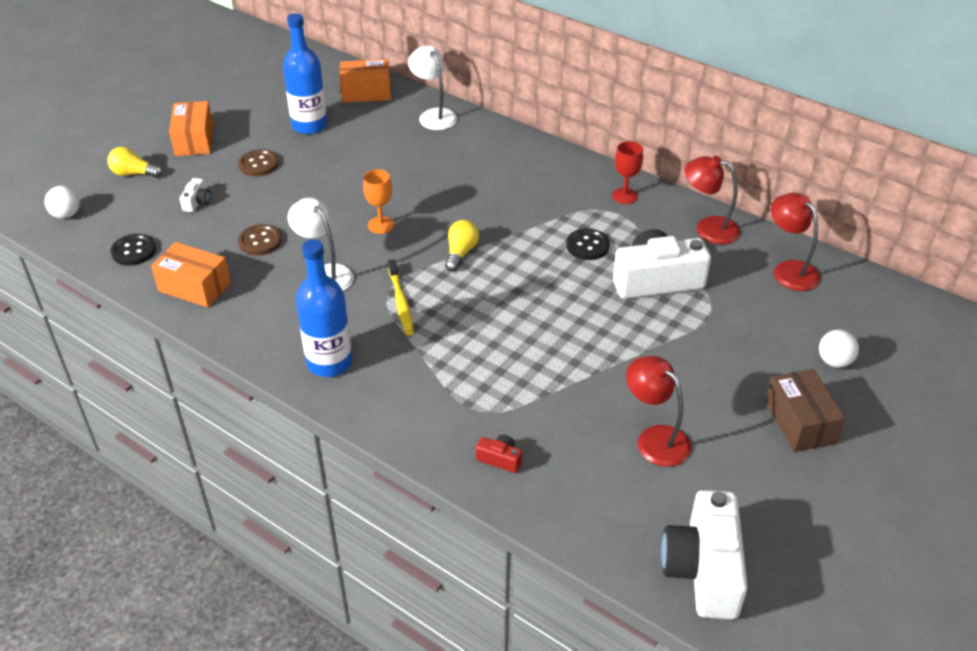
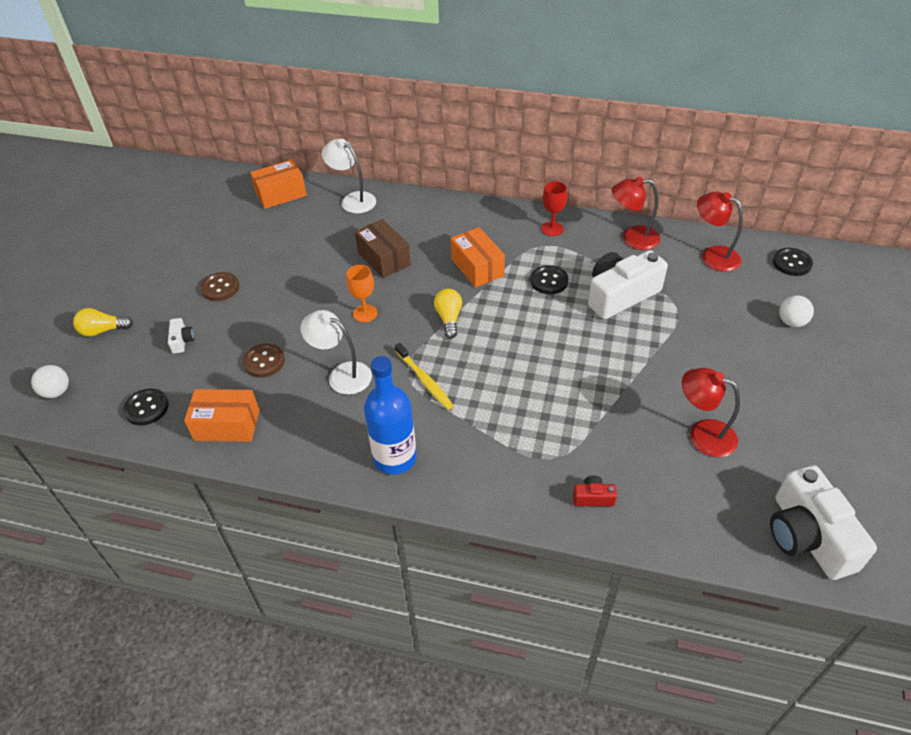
camera: 20 degrees left, 5 degrees up
(194, 140) = (145, 281): orange box -> orange box (477, 267)
(309, 125) = (247, 238): blue bottle -> none
(800, 422) = (799, 382): brown box -> brown box (384, 258)
(878, 302) = (791, 263): none -> black button

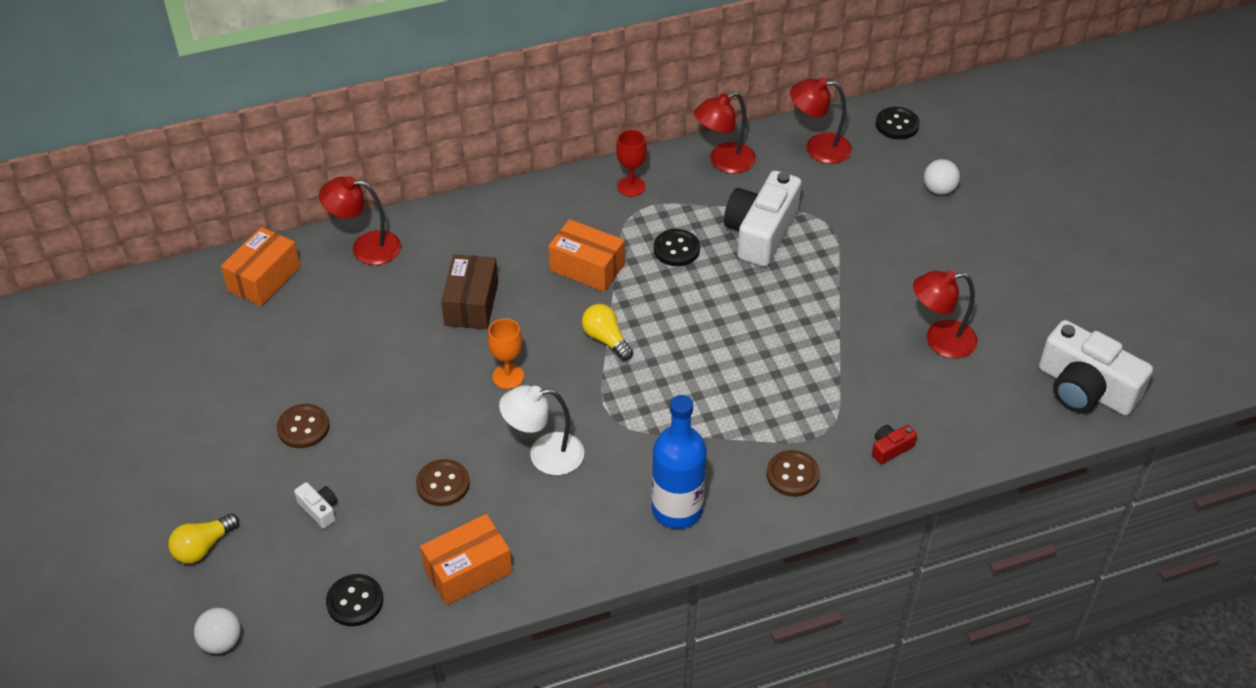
camera: 35 degrees left, 0 degrees up
(353, 200) = (366, 247): white lamp -> red lamp
(384, 258) = (471, 304): brown box -> brown box turned 75 degrees clockwise
(425, 380) = (639, 417): yellow toothbrush -> none
(499, 477) = (792, 475): none -> brown button

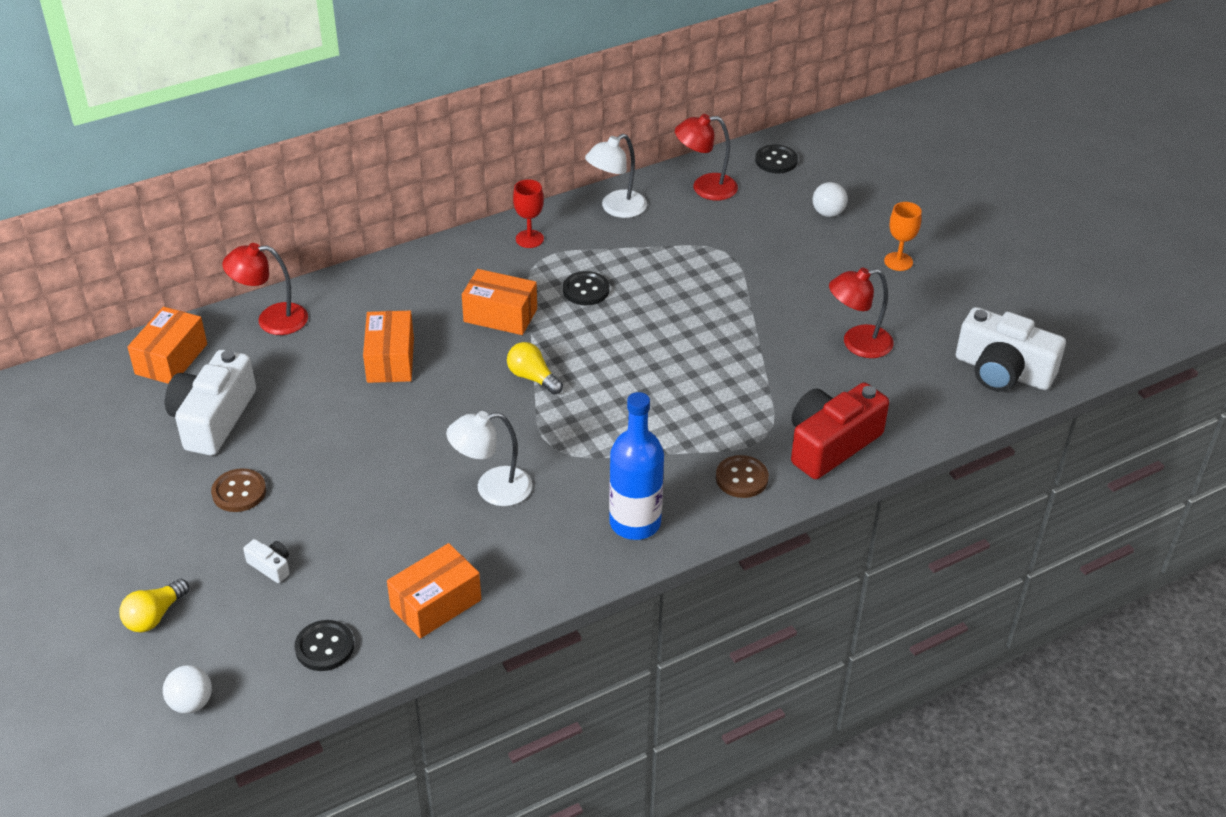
camera: 10 degrees left, 5 degrees down
(443, 484) = (394, 527): brown button -> none
(471, 304) = (390, 360): brown box -> orange box
(508, 376) = (441, 422): orange goblet -> orange goblet (898, 261)
(724, 162) = (616, 208): red lamp -> white lamp
(761, 232) = (665, 267): white camera -> white camera (213, 419)
(890, 448) = (831, 444): red camera -> red camera, size x2.36

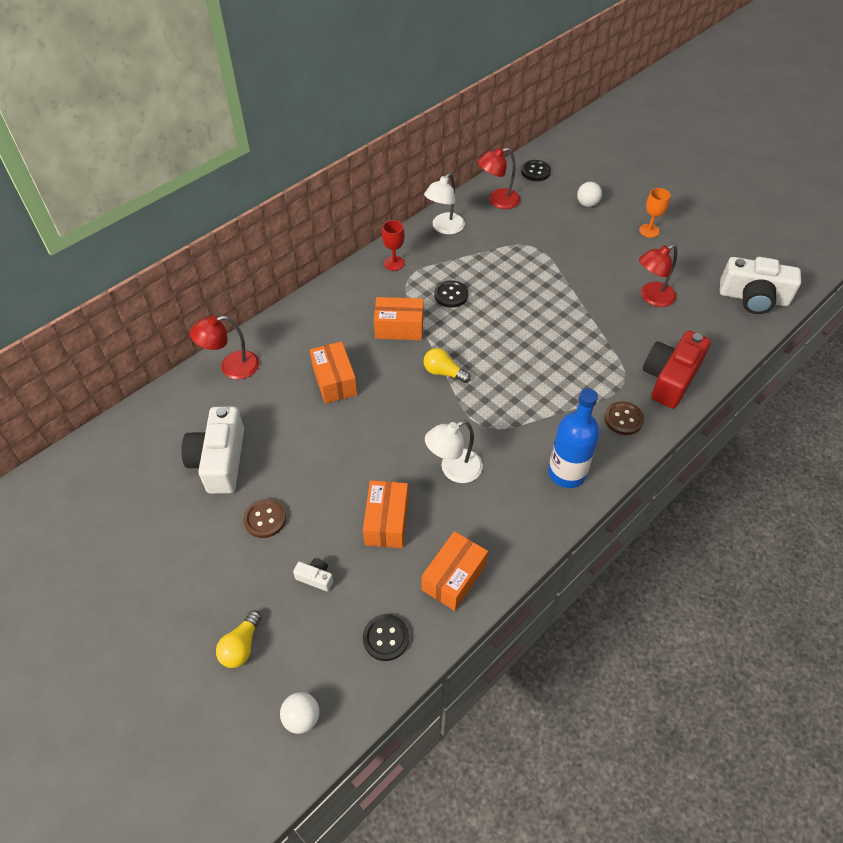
camera: 15 degrees left, 10 degrees up
(171, 359) = (167, 417): orange box -> orange box (386, 522)

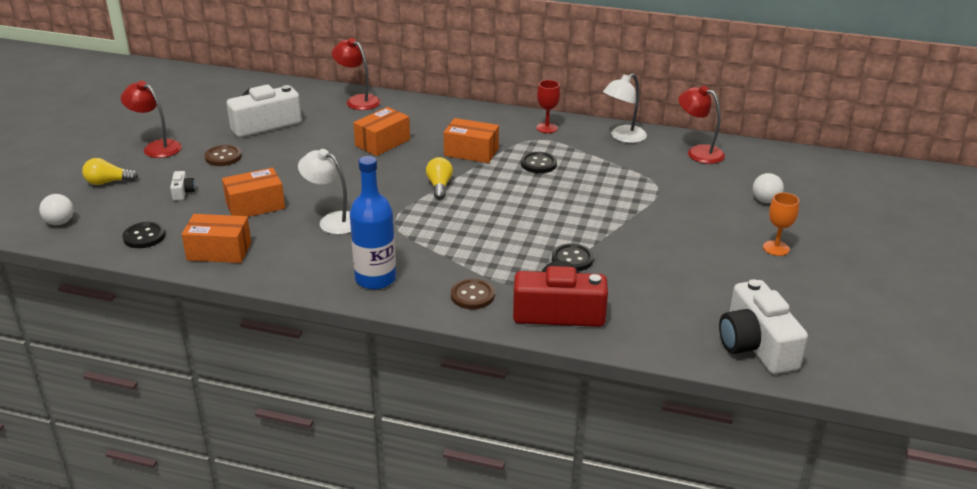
camera: 60 degrees right, 20 degrees down
(399, 327) = (471, 152): orange box -> orange box turned 45 degrees counterclockwise
(444, 228) = (623, 137): white lamp -> white lamp turned 45 degrees counterclockwise
(535, 172) = (773, 160): black button -> black button (572, 259)
(651, 297) = (668, 274): red lamp -> red lamp (156, 147)

